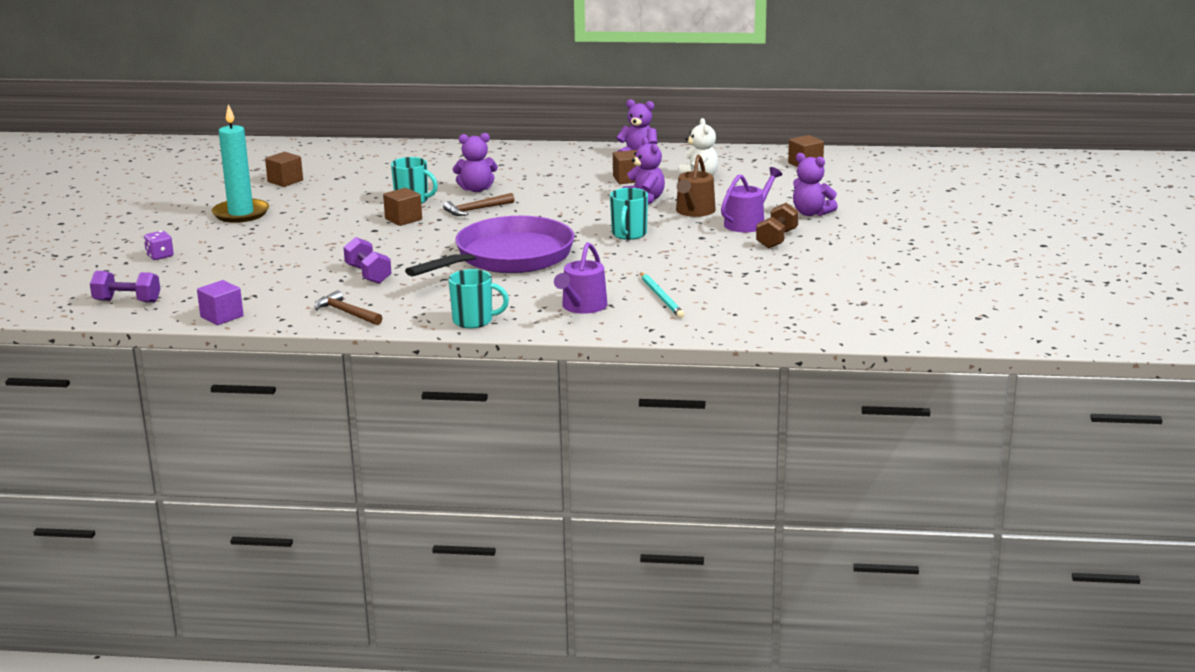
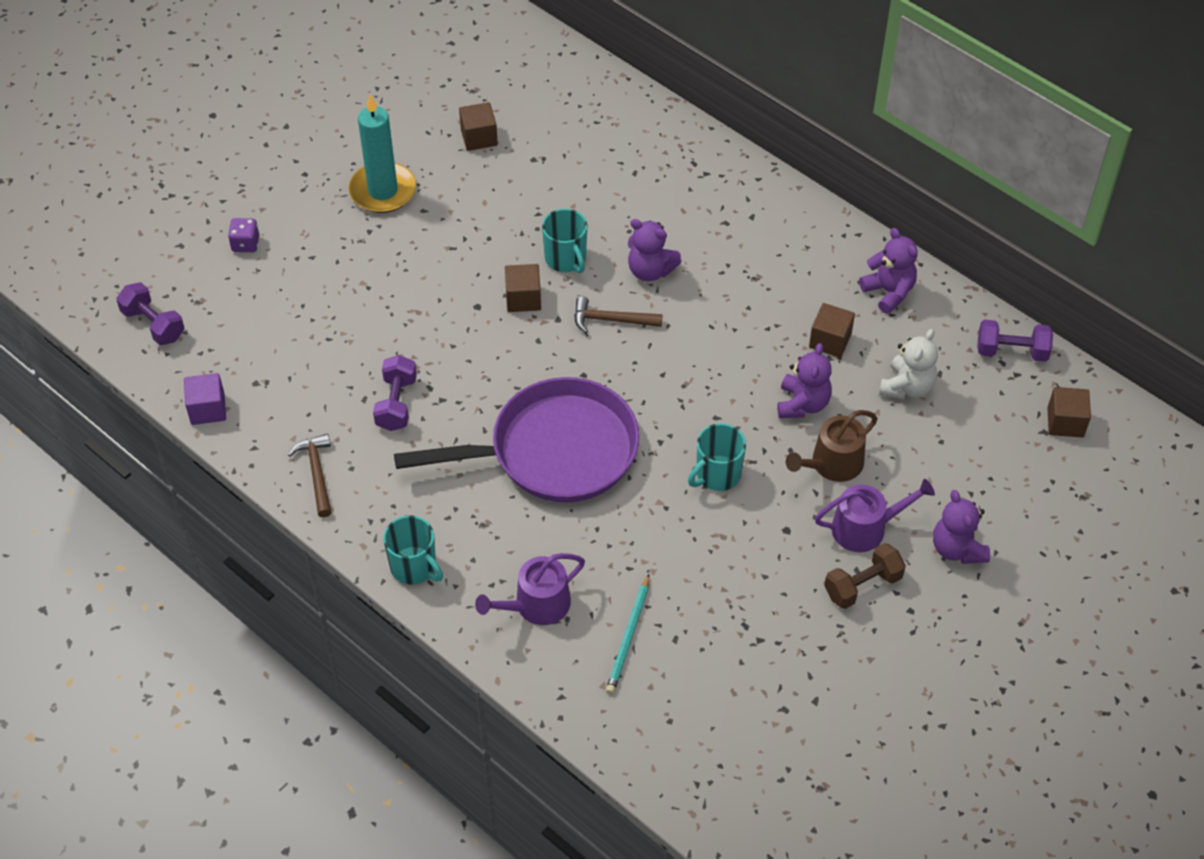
camera: 35 degrees right, 30 degrees up
(740, 154) = (1011, 351): none -> purple dumbbell

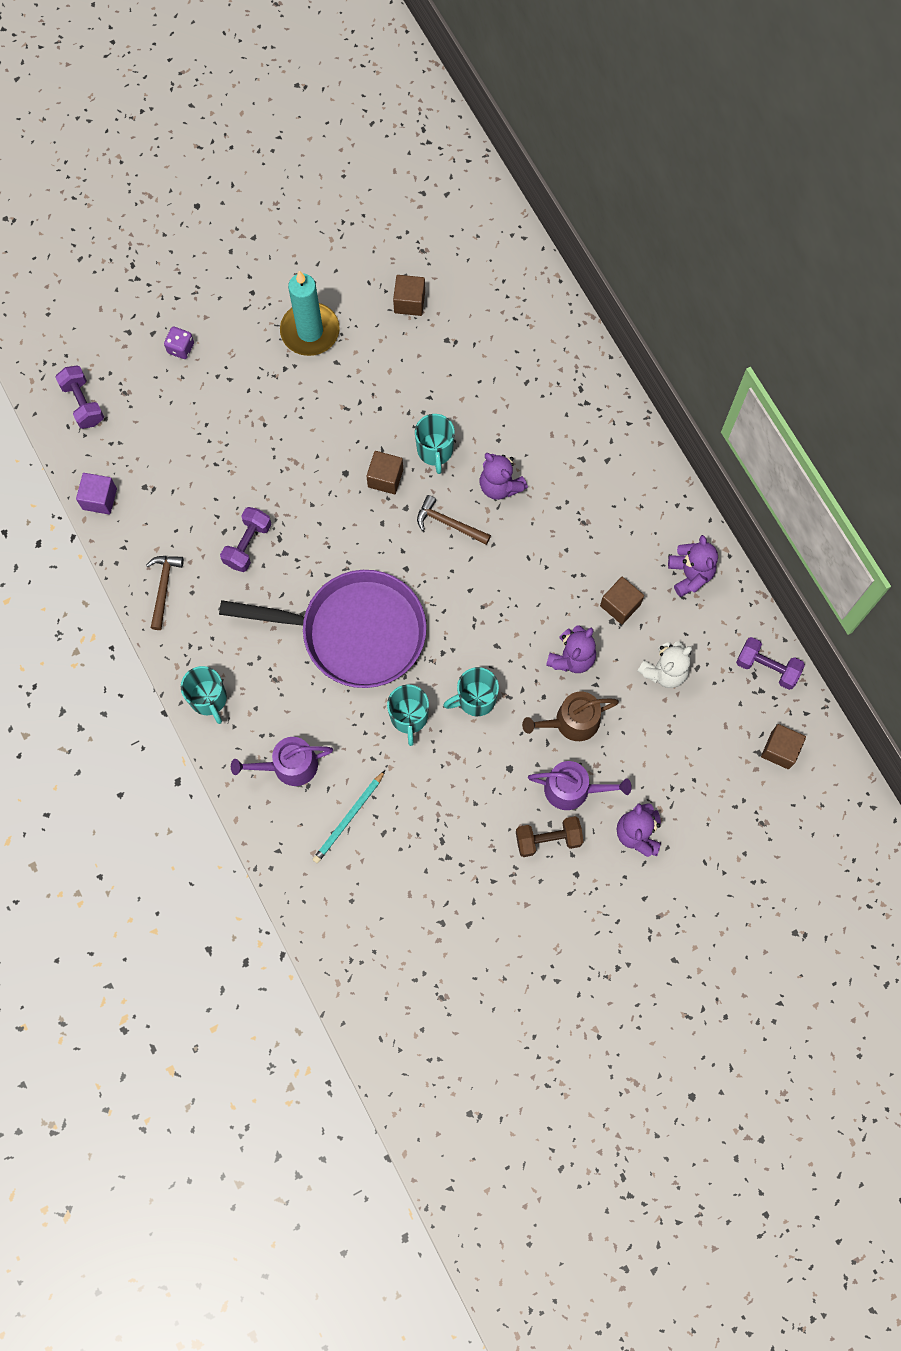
camera: 20 degrees right, 20 degrees up
(651, 514) = (409, 717): none -> turquoise mug

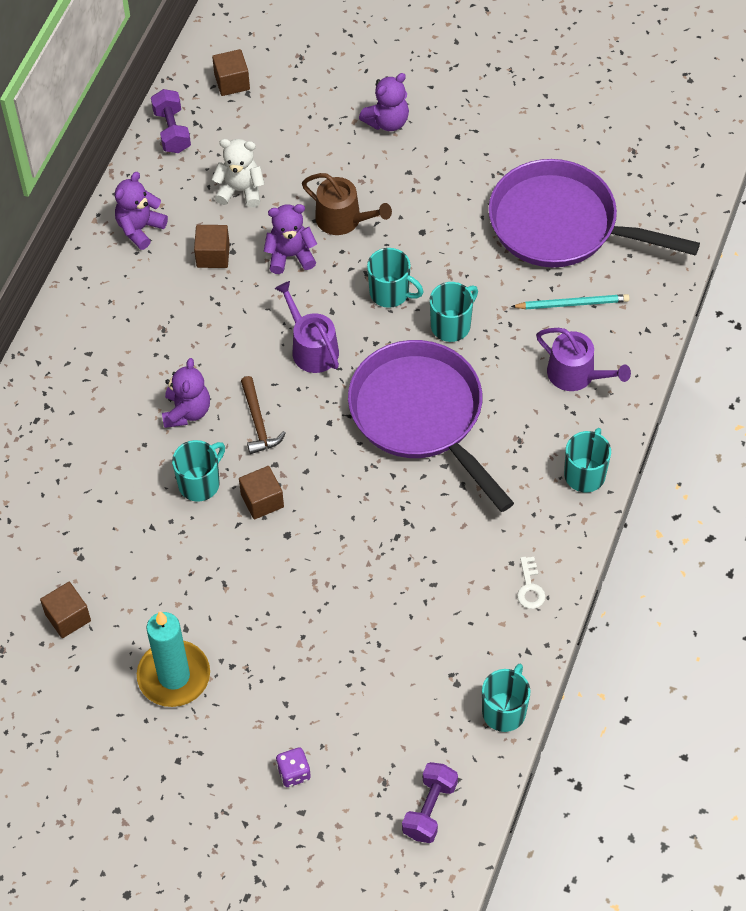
camera: 130 degrees left, 15 degrees down
(99, 499) = (504, 710): purple cube -> turquoise mug
(163, 588) = (530, 587): brown hammer -> white key
(247, 544) = (426, 556): purple dumbbell -> none
(424, 875) = (561, 225): none -> purple pan
(548, 839) = (450, 170): brown dumbbell -> none
(573, 789) = (395, 182): purple watering can -> purple watering can (311, 348)

